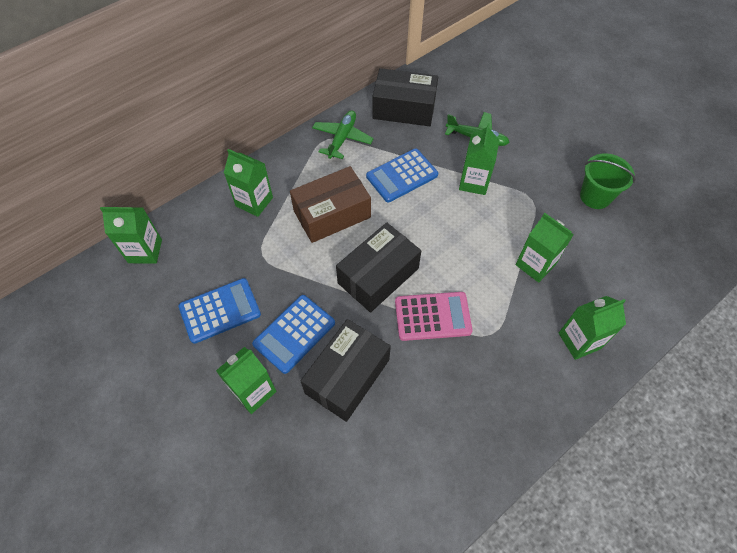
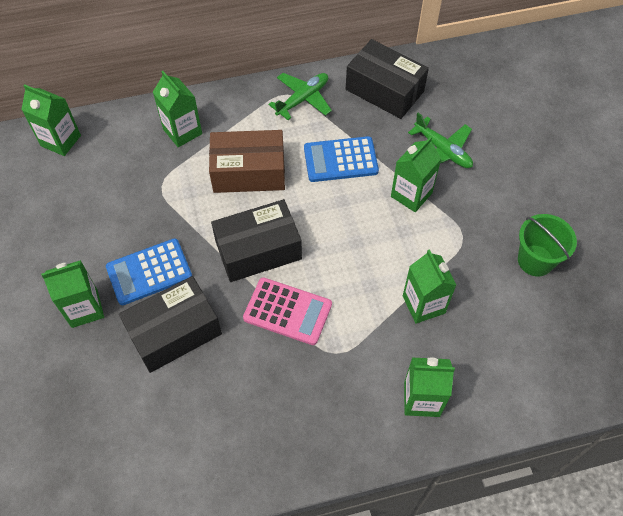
camera: 25 degrees right, 0 degrees up
(220, 311) = (95, 223): blue calculator -> none

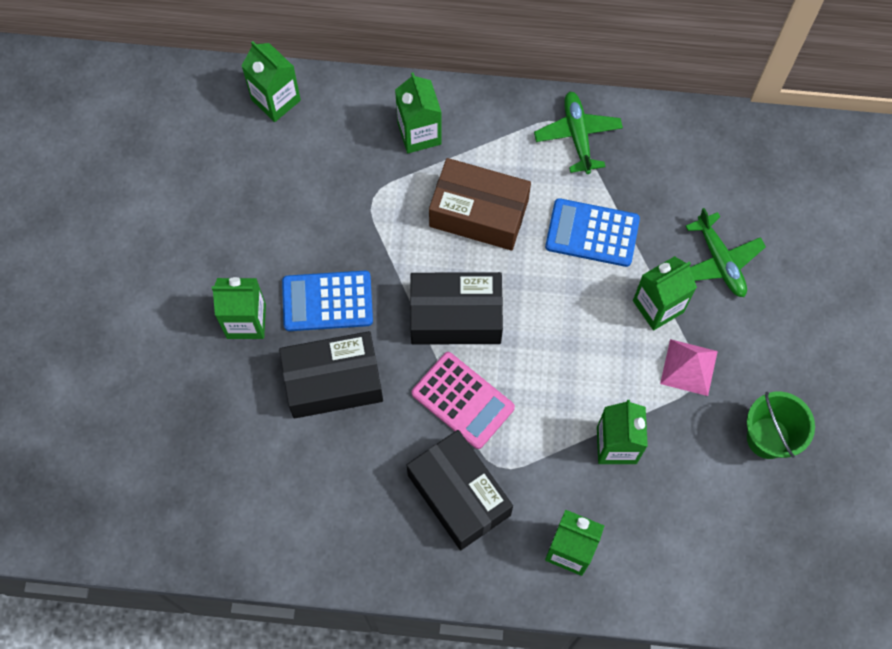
camera: 20 degrees right, 10 degrees up
(303, 99) = (577, 135): green plane -> green plane turned 75 degrees counterclockwise
(384, 90) = (682, 155): black box -> black box (459, 495)
(453, 229) = (689, 367): none -> pink pyramid

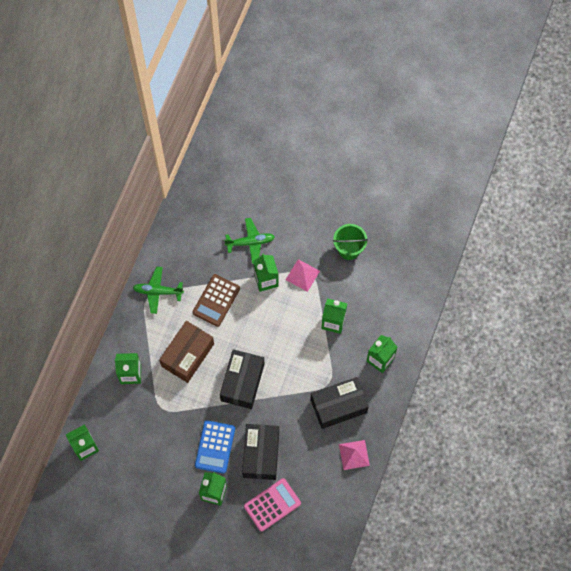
camera: 75 degrees left, 0 degrees up
(374, 546) = (354, 454): none -> pink pyramid
(462, 400) = (289, 391): pink calculator -> pink calculator (272, 505)
(592, 233) = (216, 300): blue calculator -> brown calculator

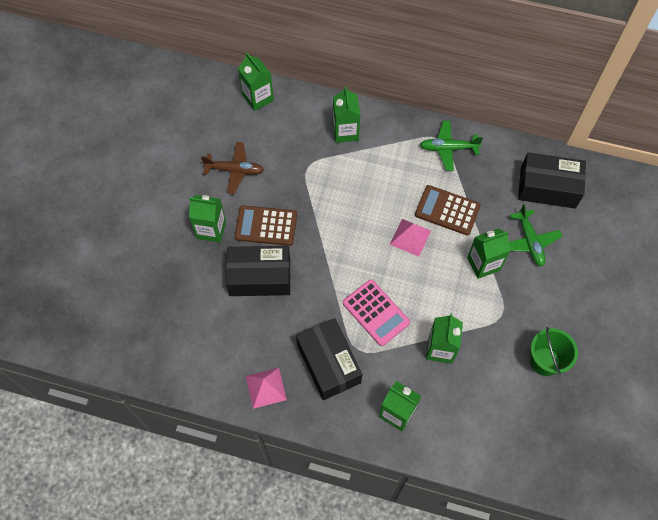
camera: 85 degrees right, 5 degrees down
(158, 291) = (448, 148): green plane -> green plane turned 90 degrees counterclockwise
(158, 470) = (235, 170): none -> brown plane
(187, 355) = (375, 186): brown box -> none
(215, 447) = (266, 226): blue calculator -> brown calculator
(242, 382) = (348, 248): black box -> black box (548, 187)
(272, 505) = (198, 295): pink calculator -> pink calculator (376, 313)
(302, 275) = (498, 306): pink pyramid -> pink pyramid (410, 237)

